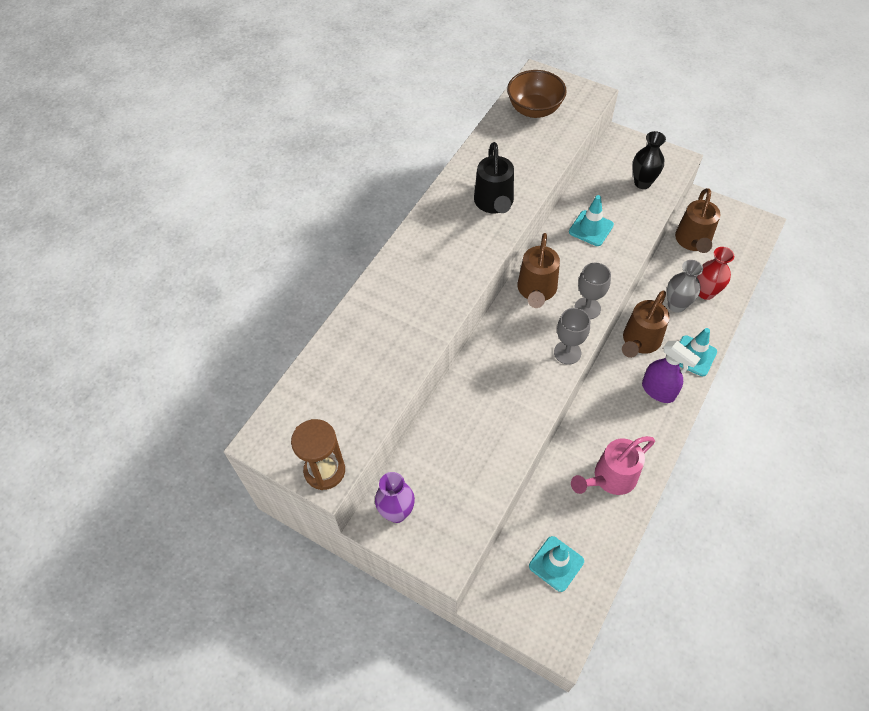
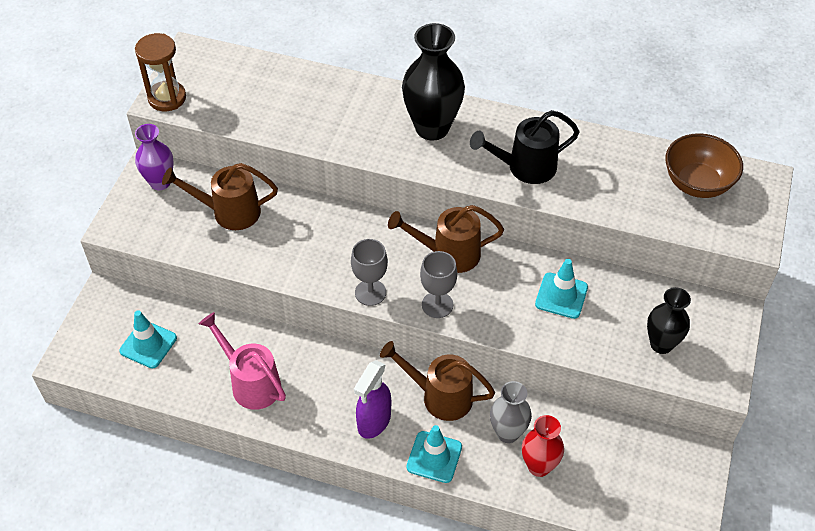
camera: 75 degrees right, 5 degrees down
(432, 256) = (432, 128): none -> black vase
(693, 242) = (622, 446): brown watering can -> brown watering can (229, 212)

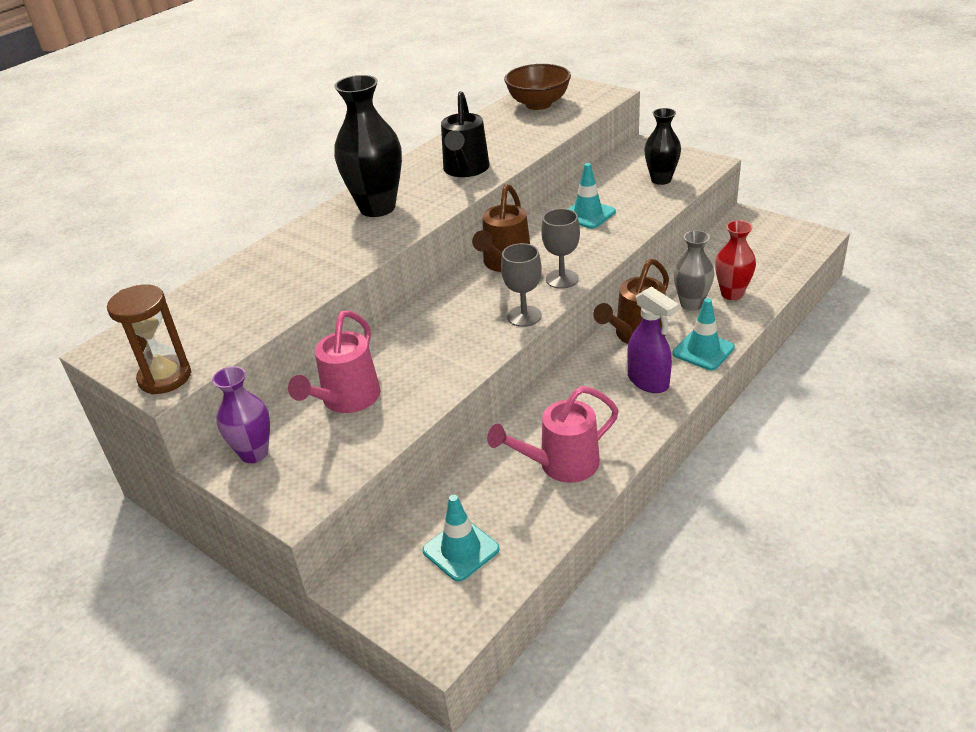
camera: 65 degrees left, 15 degrees down
(229, 212) = (346, 400): brown watering can -> pink watering can

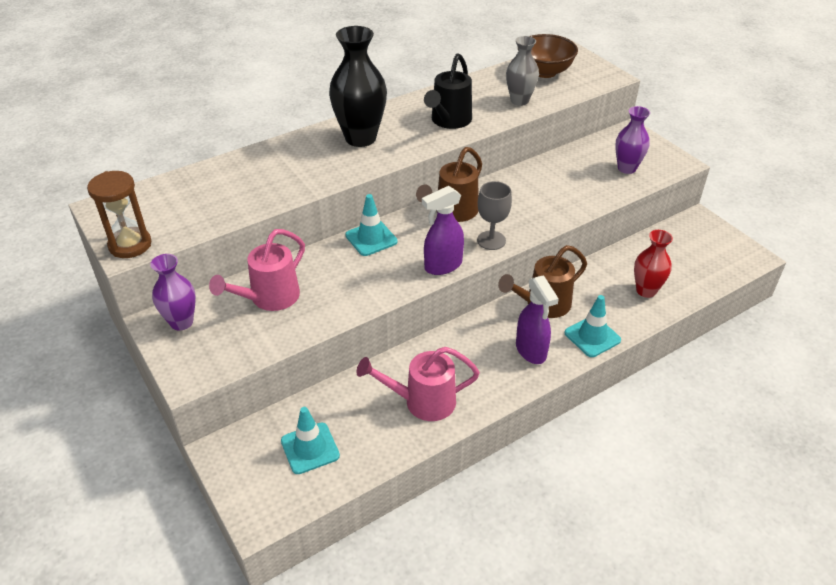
camera: 15 degrees right, 5 degrees up
(524, 316) = (442, 266): grey goblet -> purple spray bottle
(588, 214) = (545, 185): turquoise traffic cone -> turquoise traffic cone (371, 238)
(661, 180) = (626, 168): black vase -> purple vase
(691, 304) = (605, 290): grey vase -> grey vase (519, 101)

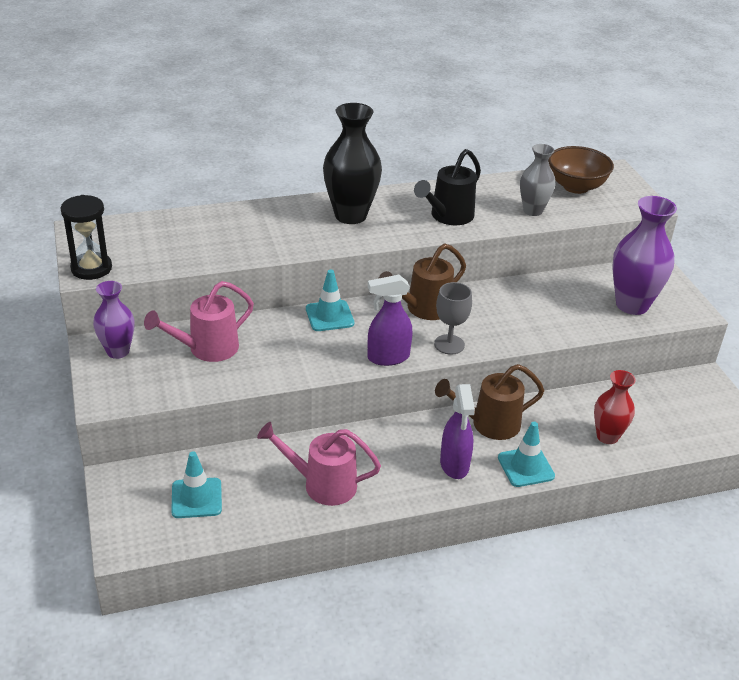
camera: 15 degrees right, 5 degrees down
(130, 245) = (91, 268): brown hourglass -> black hourglass
(626, 168) = (632, 305): purple vase -> purple vase, size x1.61

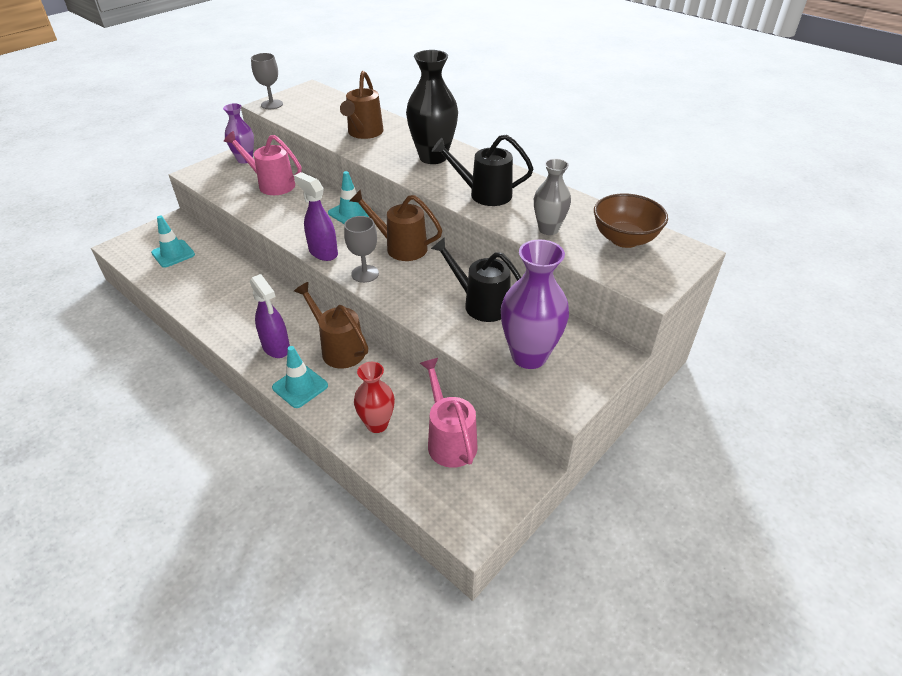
camera: 60 degrees right, 5 degrees up
(91, 268) = (272, 104): black hourglass -> grey goblet
(250, 234) = (363, 133): none -> brown watering can
(322, 484) = (215, 295): pink watering can -> pink watering can (449, 439)
(454, 465) = (276, 348): purple spray bottle -> purple spray bottle turned 90 degrees counterclockwise
(547, 300) = (480, 303): none -> black watering can

